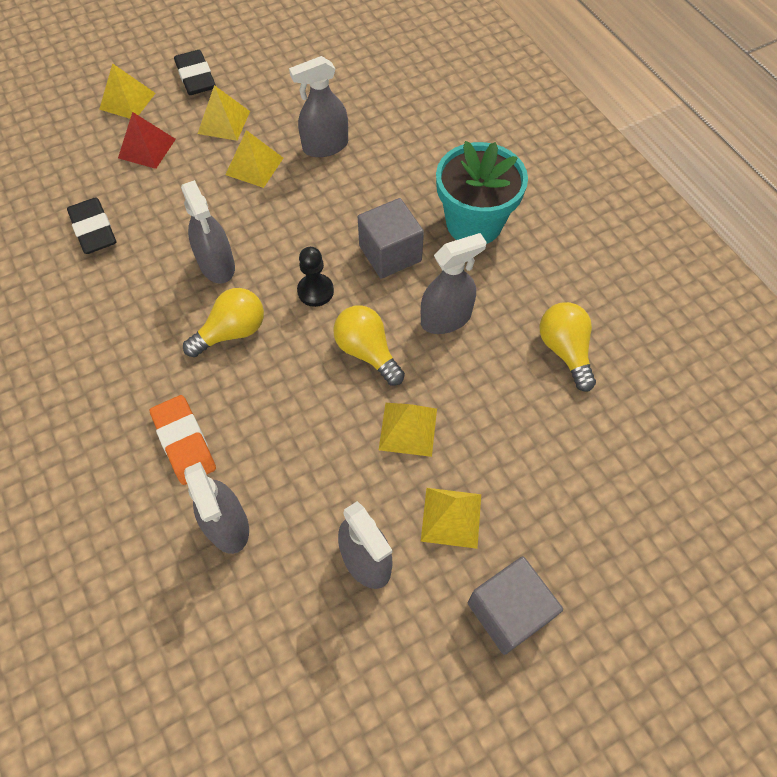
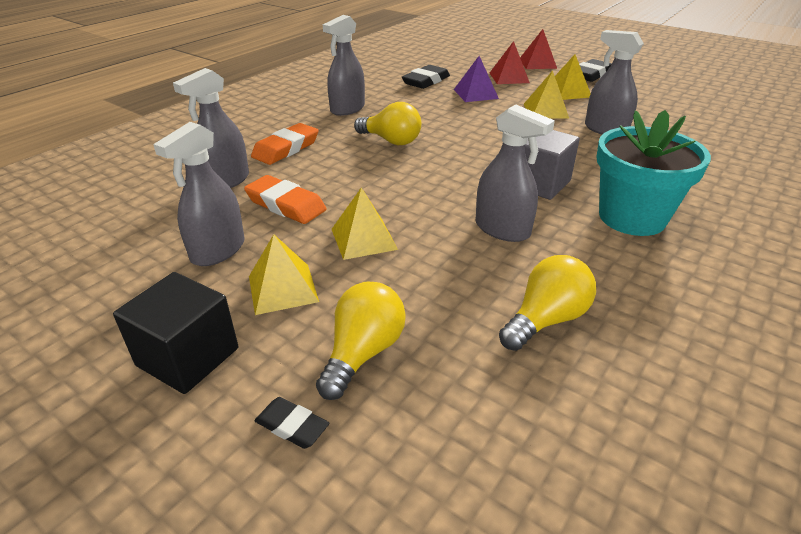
camera: 65 degrees right, 25 degrees down
(127, 101) = (537, 63): yellow pyramid -> red pyramid
(168, 201) = (475, 94): none -> purple pyramid
(217, 265) = (442, 121): grey spray bottle -> grey spray bottle (347, 109)
(312, 477) = (286, 204): none -> orange eraser
(315, 291) = (461, 161): black pawn -> none
(367, 352) = (426, 198): yellow light bulb -> yellow light bulb (363, 352)
(508, 611) = (188, 357): grey cube -> black cube
(604, 552) = (292, 426): none -> black eraser

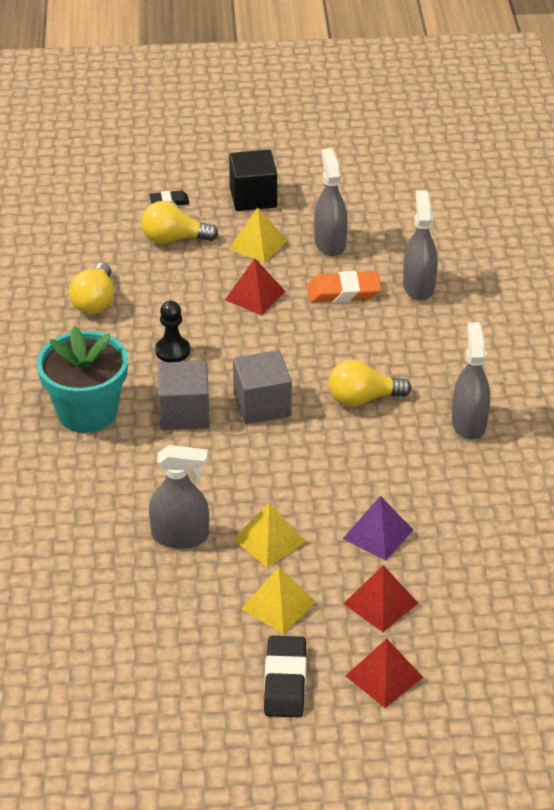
camera: 140 degrees right, 5 degrees up
(286, 148) = (433, 340): orange eraser -> none
(363, 239) = (255, 295): yellow pyramid -> red pyramid
(363, 352) = (174, 239): yellow light bulb -> yellow light bulb turned 105 degrees clockwise
(426, 81) = (466, 530): black eraser -> none
(468, 165) = (262, 404): none -> grey cube
(502, 229) = (172, 351): grey spray bottle -> black pawn

